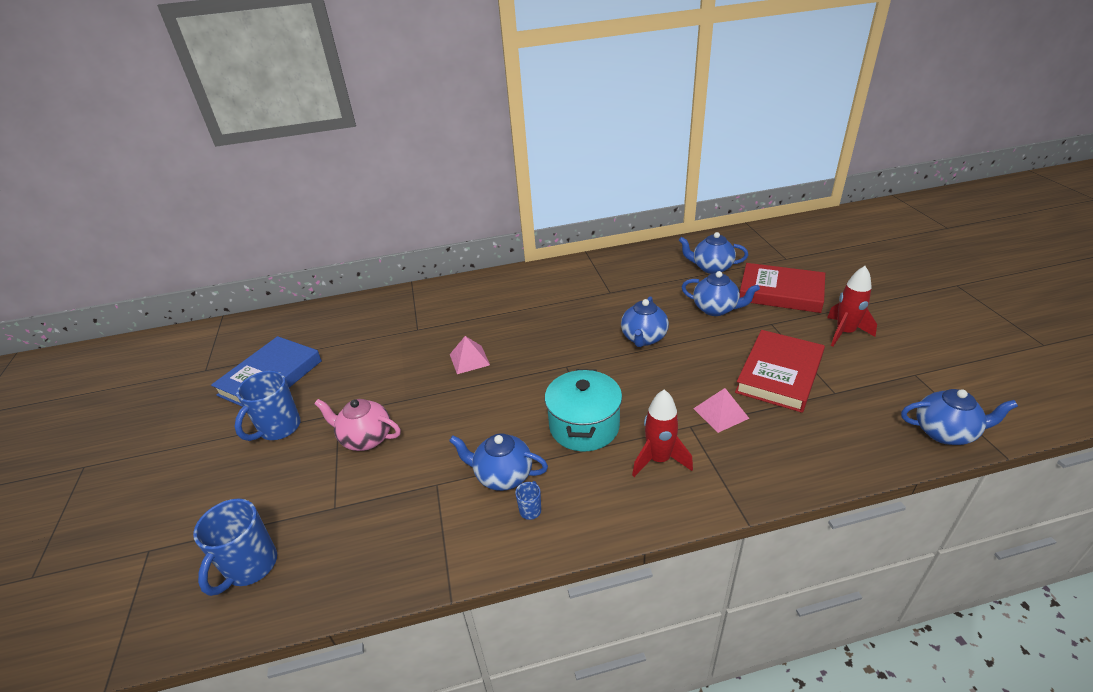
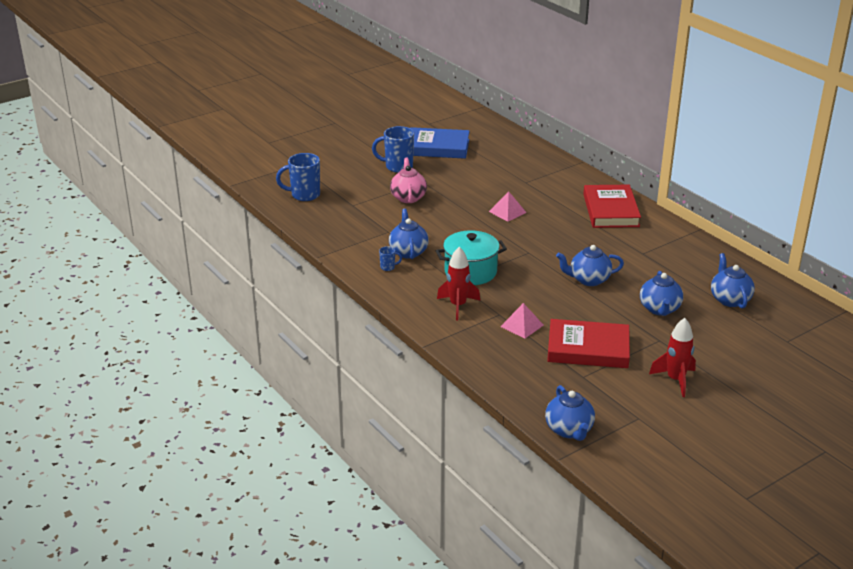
camera: 65 degrees right, 5 degrees down
(780, 292) = (717, 342): red book -> red book (610, 210)

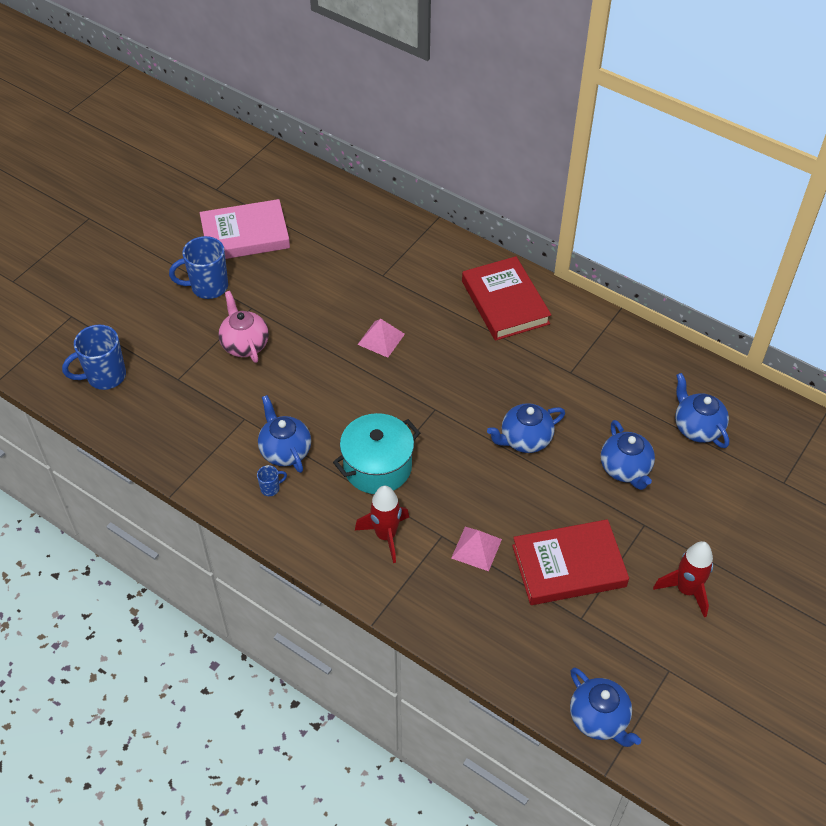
camera: 20 degrees left, 20 degrees up
(437, 147) = (245, 235): blue book -> pink book

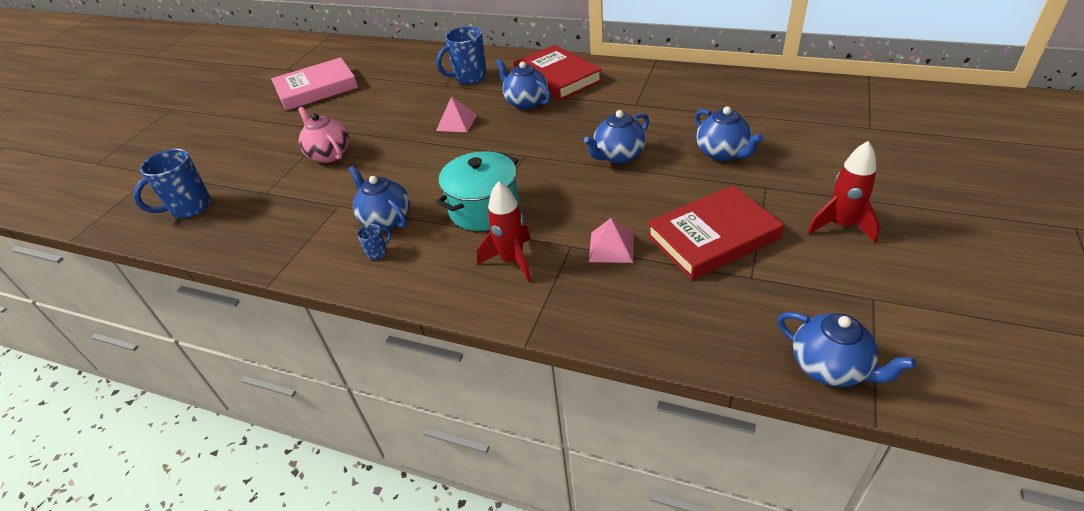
camera: 10 degrees left, 10 degrees down
(208, 287) = (287, 126): blue mug -> blue mug (469, 78)
(697, 428) = (768, 112): blue teapot -> blue teapot (526, 102)

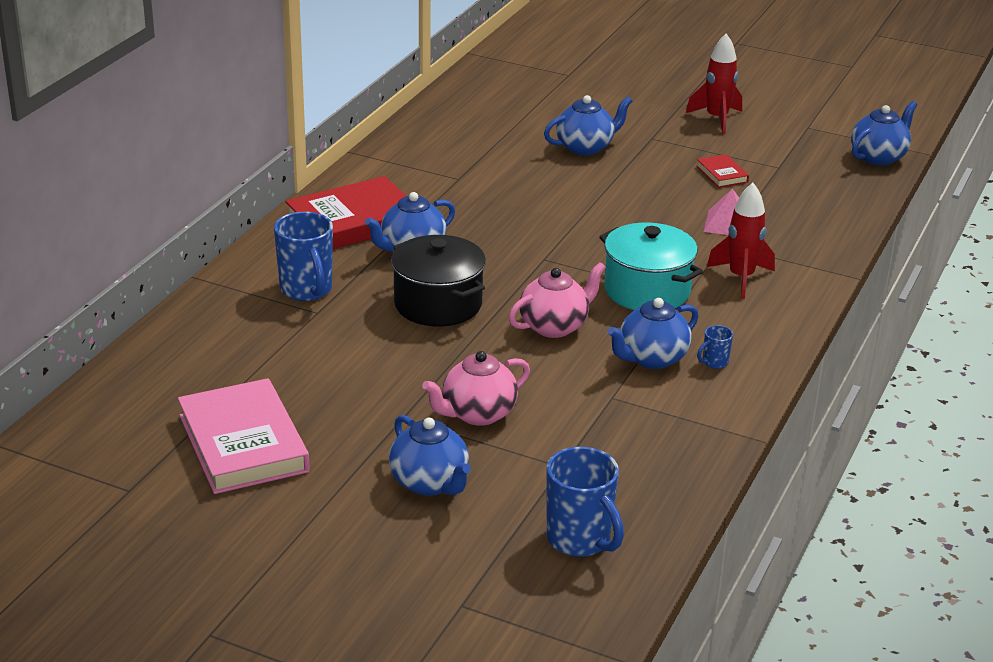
camera: 90 degrees left, 10 degrees down
(377, 252) = (714, 362): blue mug -> blue mug turned 90 degrees counterclockwise
(430, 171) = (555, 326): none -> pink teapot
(456, 122) = (438, 304): pink pyramid -> black pot
(618, 156) = (568, 202): blue teapot -> blue teapot (430, 483)
(713, 237) = (722, 174): red book -> red book, size x0.45

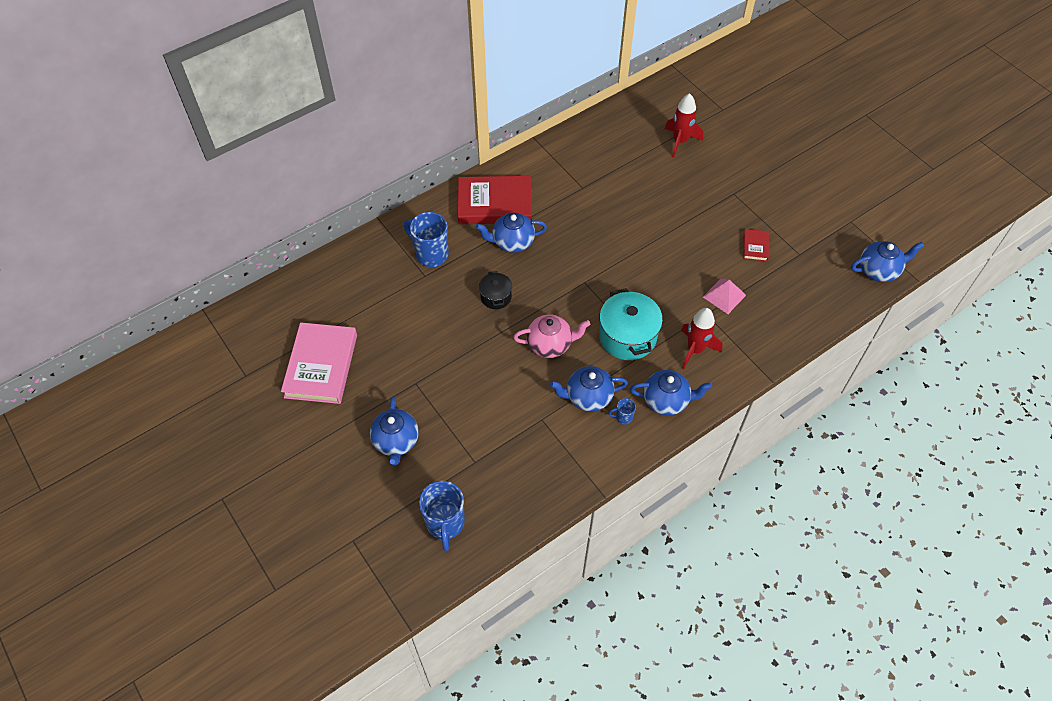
camera: 30 degrees right, 25 degrees up
(307, 290) = (431, 254): blue mug -> blue mug turned 120 degrees clockwise
(438, 304) = (496, 297): black pot -> black pot, size x0.55
(477, 414) = (457, 398): pink teapot -> none
(585, 147) = (683, 187): blue teapot -> blue teapot (666, 401)
(717, 119) = (792, 190): red rocket -> red rocket (680, 141)

